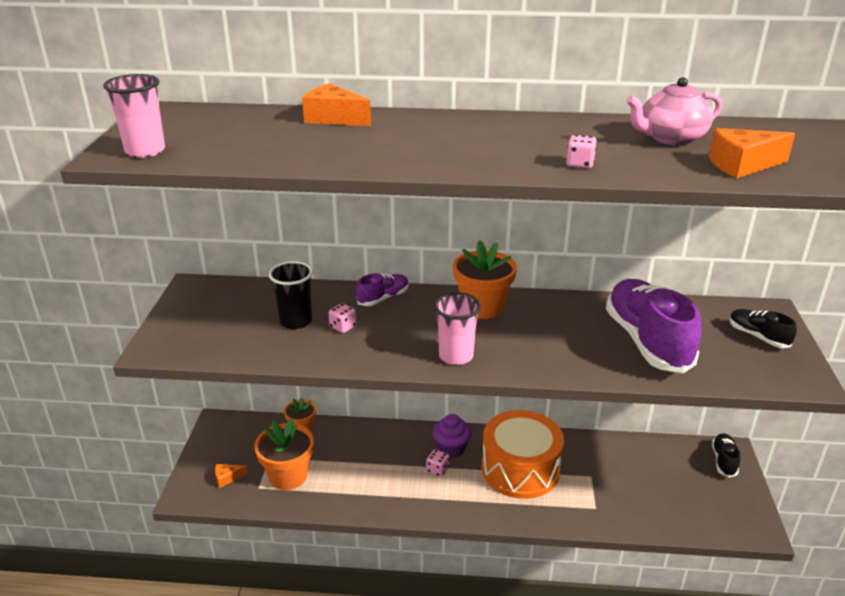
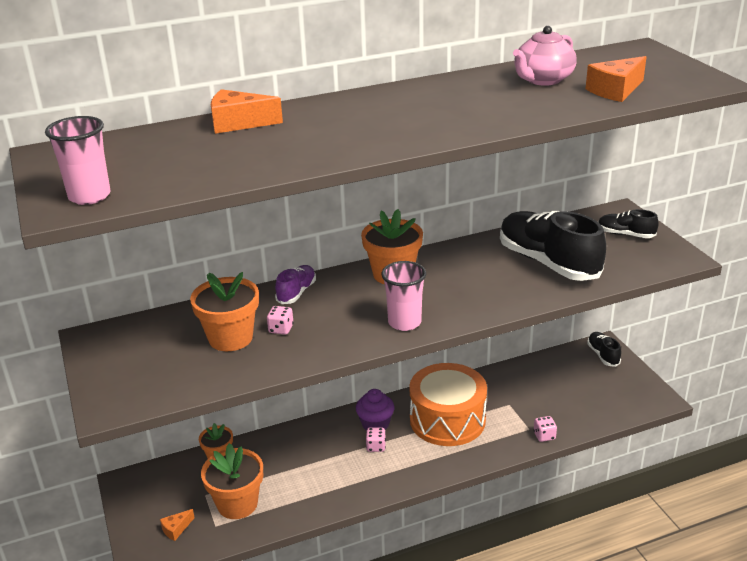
camera: 25 degrees left, 0 degrees up
(296, 321) = (230, 338): black cup -> orange flower pot
(579, 164) = (498, 117): pink dice -> pink dice (544, 436)
(647, 341) = (548, 263): purple shoe -> black shoe

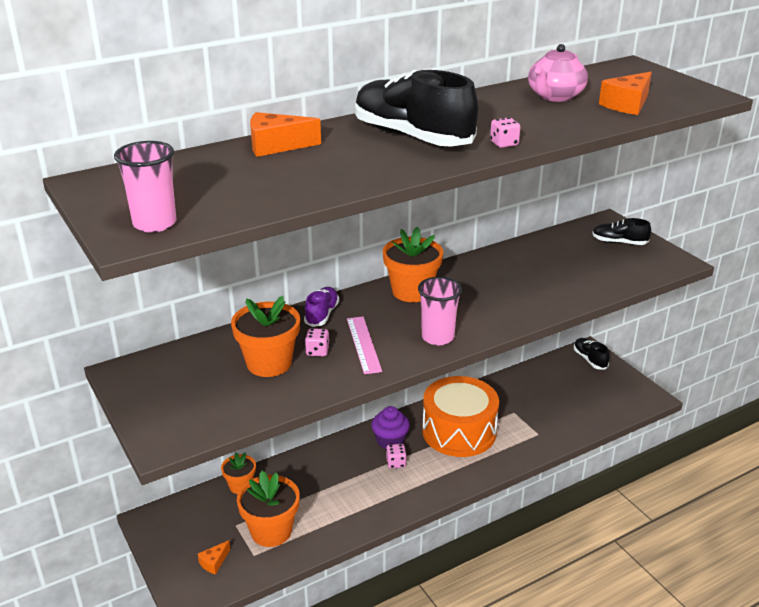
camera: 10 degrees left, 0 degrees up
(328, 325) = (363, 344): none -> pink ruler
(544, 436) = (554, 439): pink dice -> pink dice (504, 144)
(548, 263) = (556, 272): black shoe -> black shoe (412, 137)

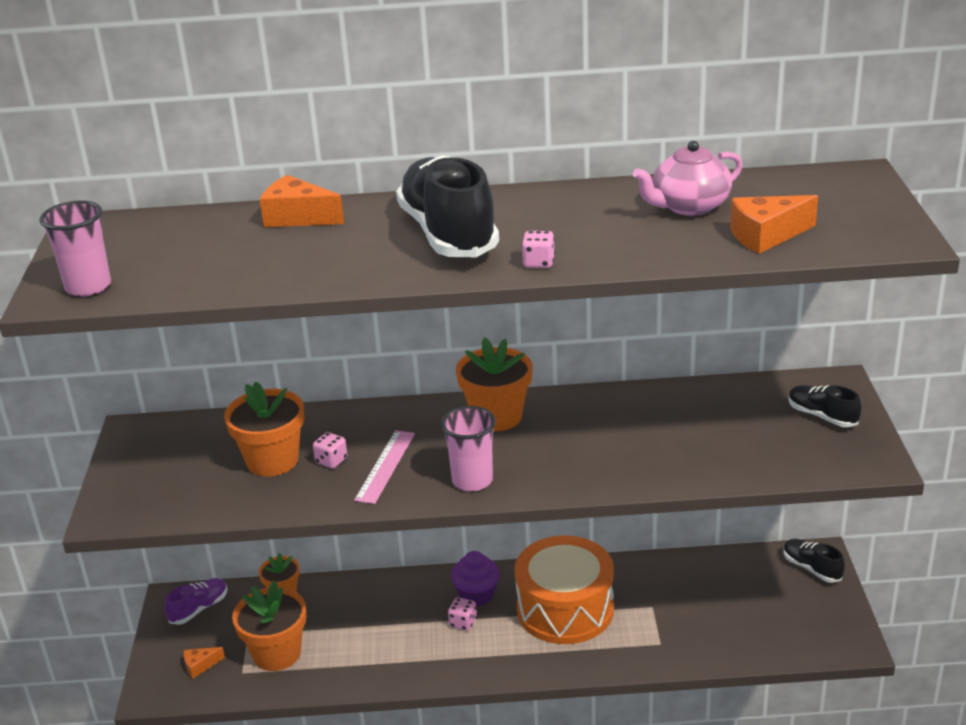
camera: 30 degrees right, 0 degrees up
(322, 314) = (374, 419): purple shoe -> purple shoe (199, 609)
(590, 359) = (811, 568): black shoe -> black shoe turned 45 degrees counterclockwise

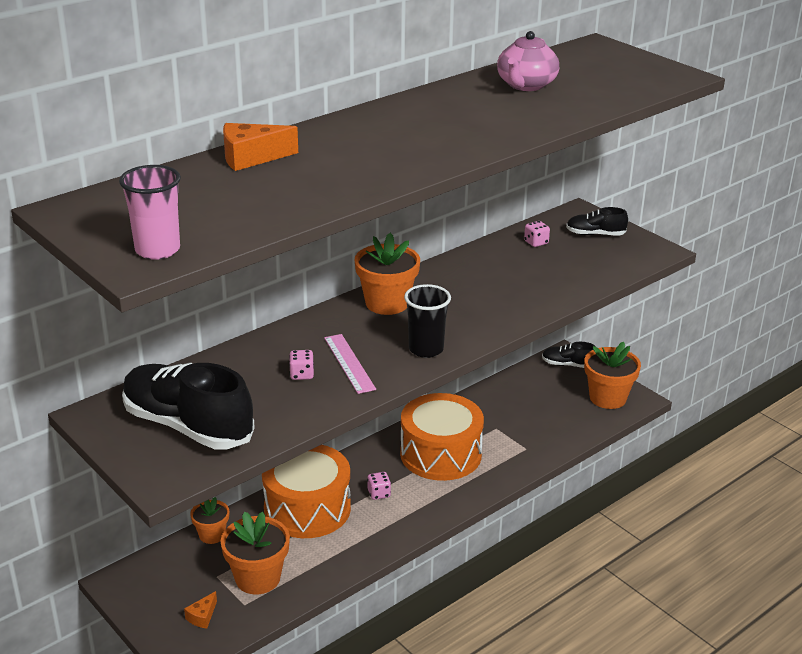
camera: 40 degrees left, 0 degrees up
(199, 609) = (150, 577): purple shoe -> none
(272, 460) = (253, 391): orange flower pot -> orange flower pot (607, 398)
(385, 606) = (307, 508): none -> orange drum
(448, 234) = (391, 140): black shoe -> black shoe (188, 426)
(472, 481) = (426, 349): pink cup -> black cup
(476, 595) = (367, 471): purple cupcake -> none
(538, 263) = (487, 141): pink dice -> pink dice (536, 242)
(766, 235) = (601, 91): orange cheese -> none

